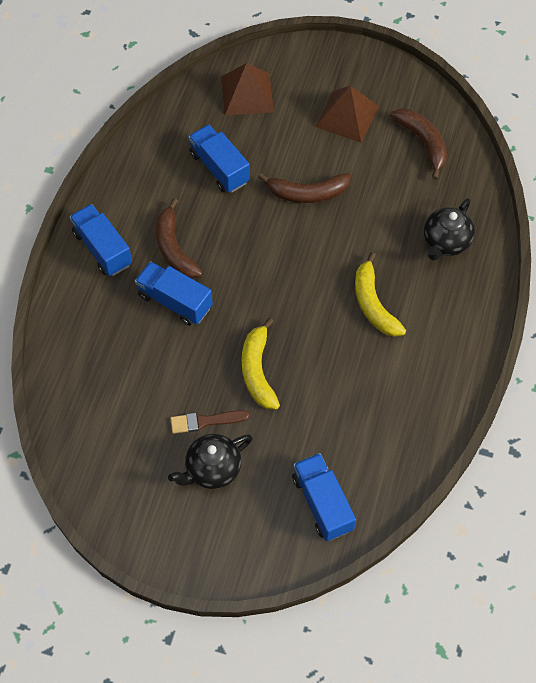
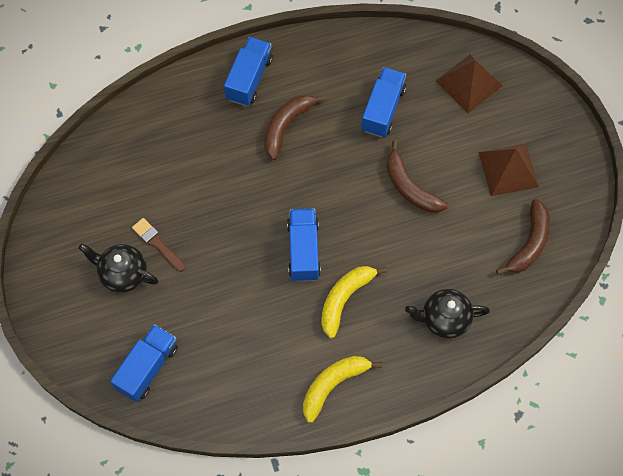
camera: 55 degrees right, 5 degrees up
(175, 301) = (241, 157): blue truck -> blue truck (303, 250)
(257, 371) = (224, 252): yellow banana -> yellow banana (333, 385)

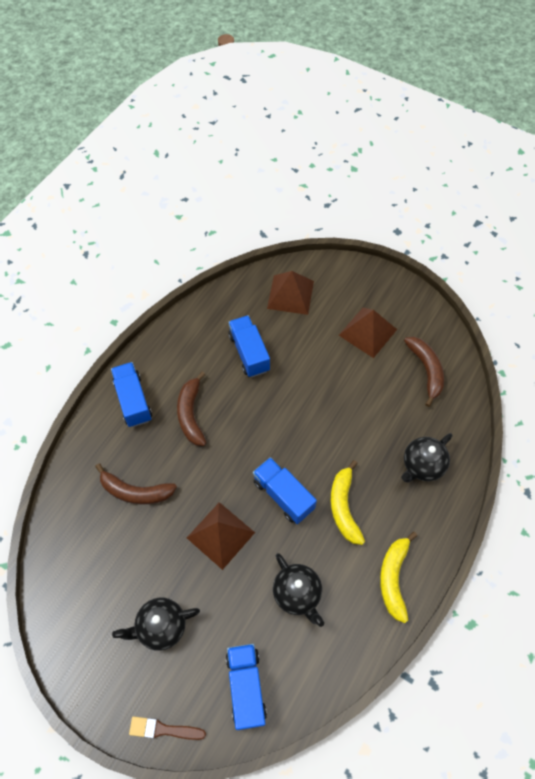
camera: 40 degrees left, 5 degrees down
(157, 243) = (168, 579): brown brush -> brown brush (163, 729)
(225, 242) = (220, 535): none -> brown pyramid
(245, 334) = (297, 594): none -> black teapot
(410, 187) = (315, 392): brown banana -> brown banana (135, 492)

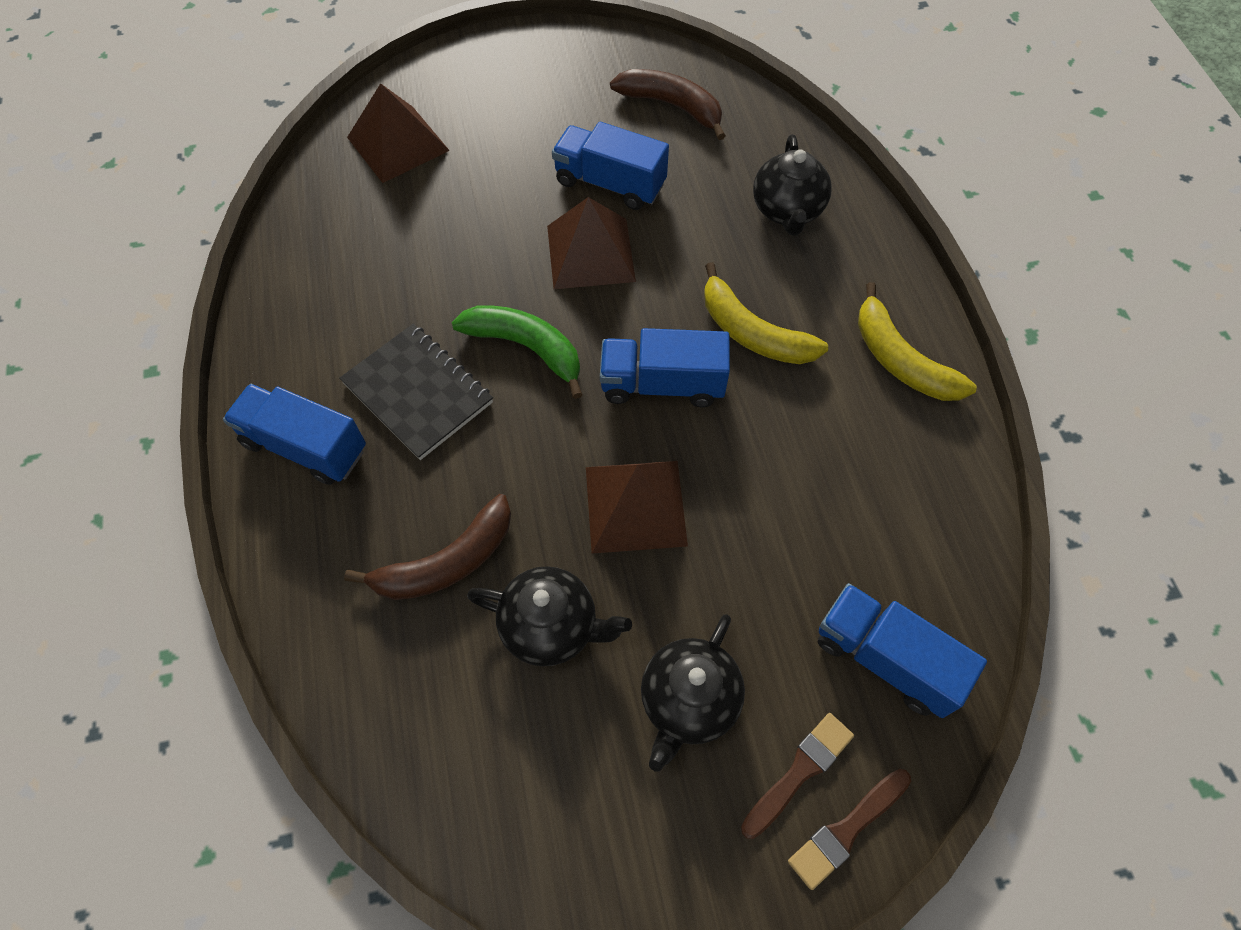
camera: 45 degrees left, 0 degrees up
(170, 692) = (799, 771): none -> brown brush
(191, 414) = (418, 393): brown banana -> black notebook
(248, 431) = (526, 348): none -> green banana
(249, 353) = (418, 253): blue truck -> blue truck (610, 184)
(297, 594) = (814, 483): black teapot -> black teapot (551, 626)
(367, 332) = (552, 115): brown pyramid -> brown pyramid (590, 253)

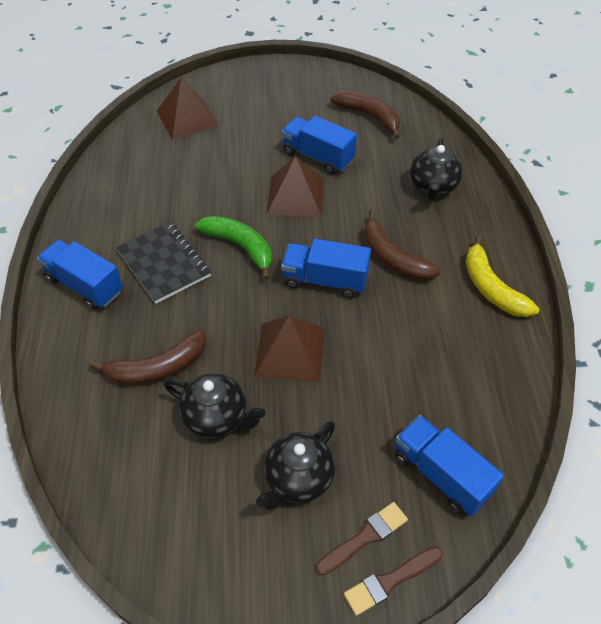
camera: 10 degrees right, 10 degrees down
(752, 333) = (393, 257): yellow banana -> brown banana

